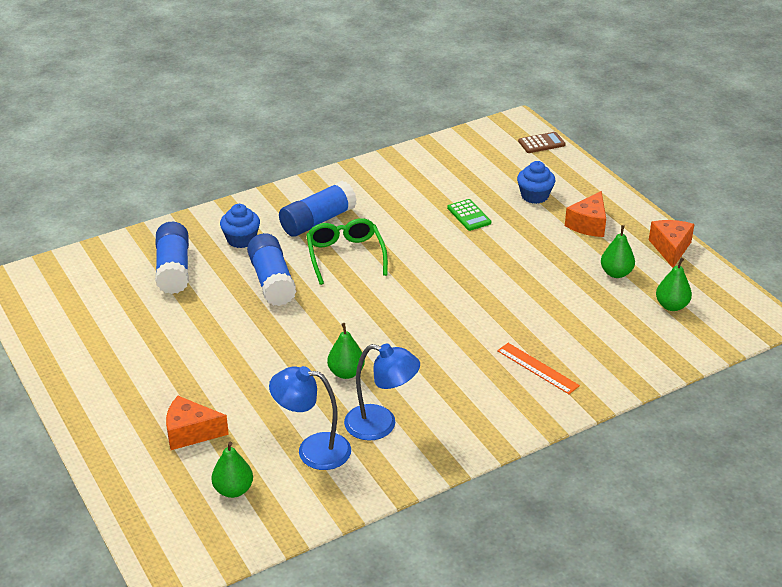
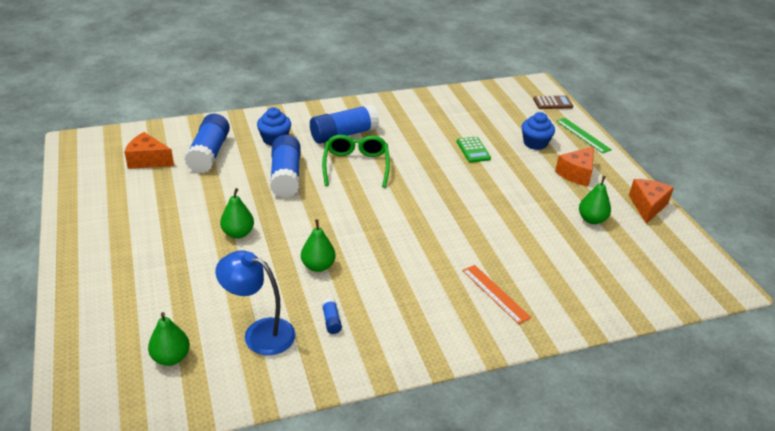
camera: 10 degrees right, 0 degrees up
(190, 433) = (158, 295): orange cheese -> orange cheese (148, 160)
(381, 425) = (331, 321): blue lamp -> blue glue stick
(584, 177) = (583, 135): none -> green ruler
(671, 306) = (637, 258): green pear -> green pear (238, 233)

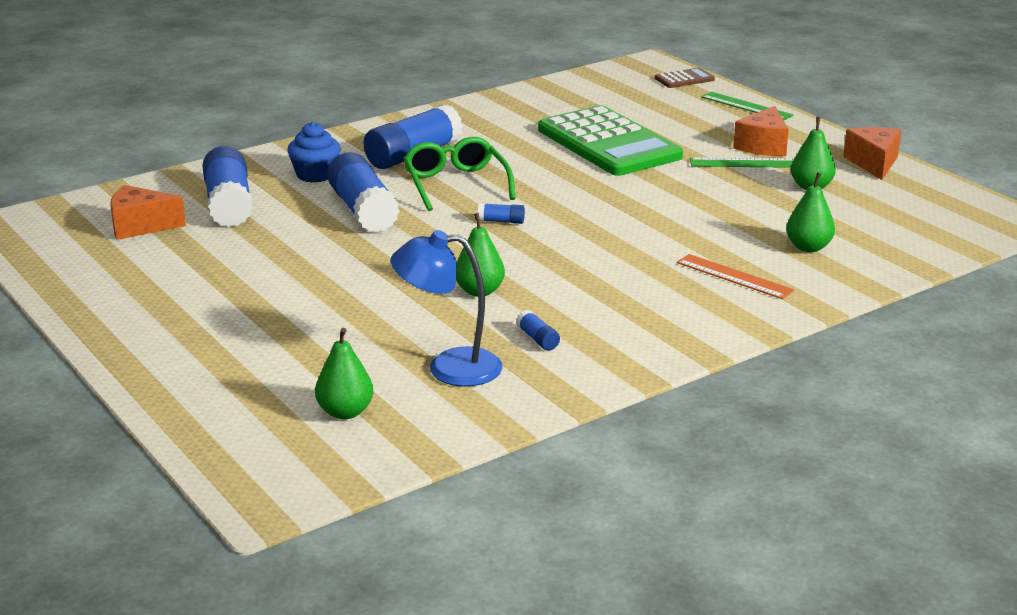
camera: 15 degrees left, 10 degrees down
(238, 233) = (340, 279): green pear -> green pear (808, 247)
(366, 205) = (501, 221): none -> blue glue stick
(473, 150) = (608, 143): green calculator -> green calculator, size x2.41
(535, 143) = (688, 124): blue cupcake -> none
(555, 187) = (743, 163): none -> green ruler

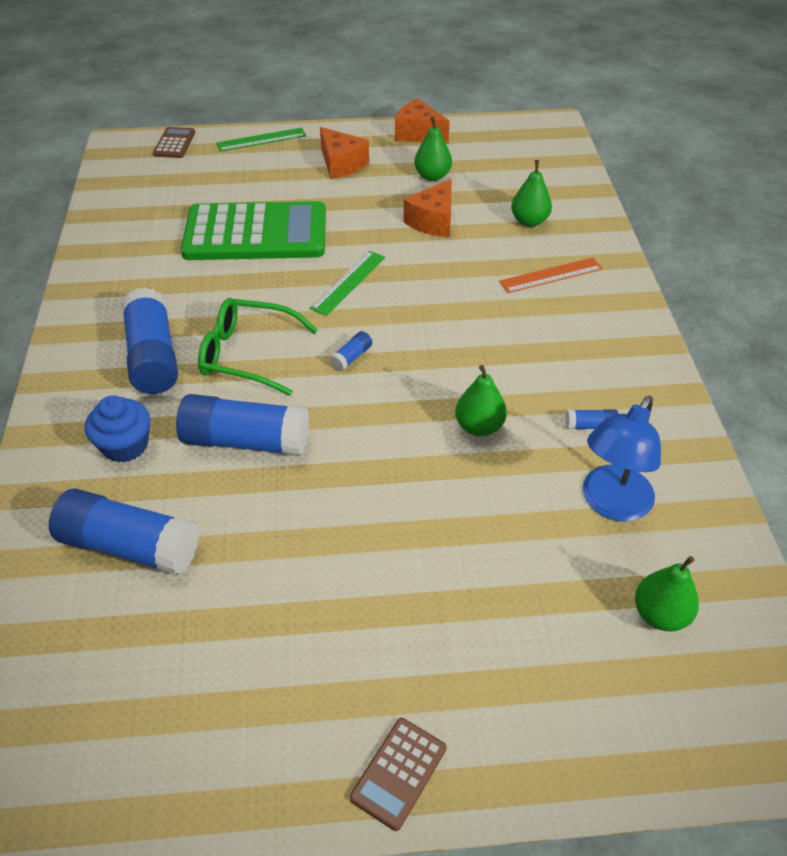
camera: 60 degrees left, 20 degrees up
(121, 341) = (399, 773): none -> brown calculator
(140, 226) = (110, 653): orange cheese -> orange cheese (433, 221)
(743, 163) = (362, 186): green ruler -> green ruler (348, 282)

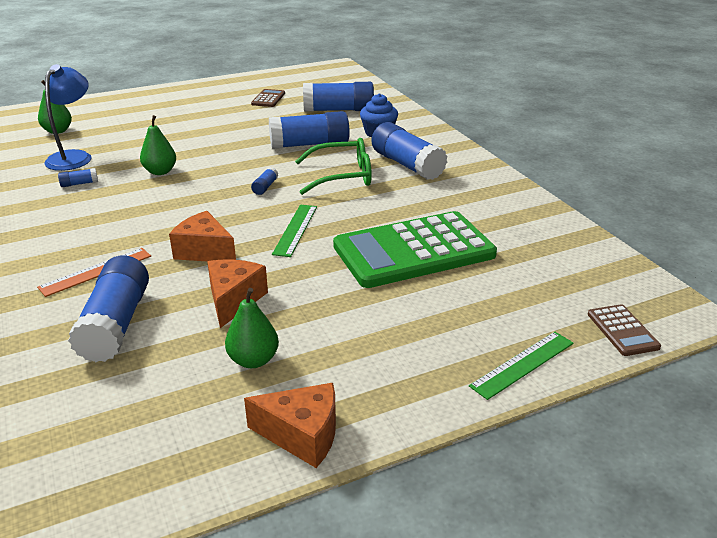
camera: 160 degrees right, 15 degrees down
(341, 164) = (384, 350): orange cheese -> orange cheese (204, 251)
(399, 773) = (182, 89): brown calculator -> brown calculator (268, 99)
(529, 221) = (116, 324): green pear -> blue glue stick

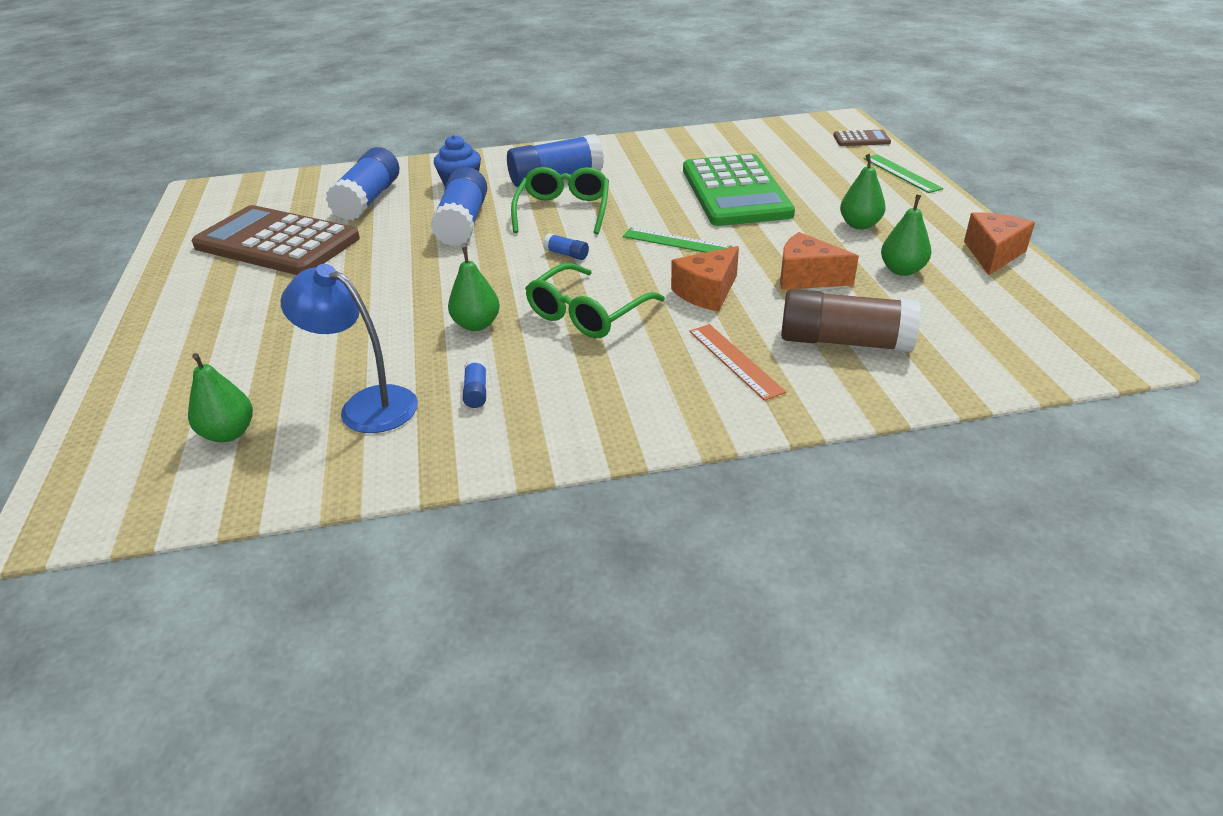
camera: 75 degrees left, 5 degrees up
(116, 324) = (844, 341): blue glue stick -> brown glue stick
(173, 206) = (588, 313): none -> green glasses
(268, 99) = (277, 242): brown calculator -> brown calculator, size x2.41
(357, 331) = (859, 225): none -> green pear

